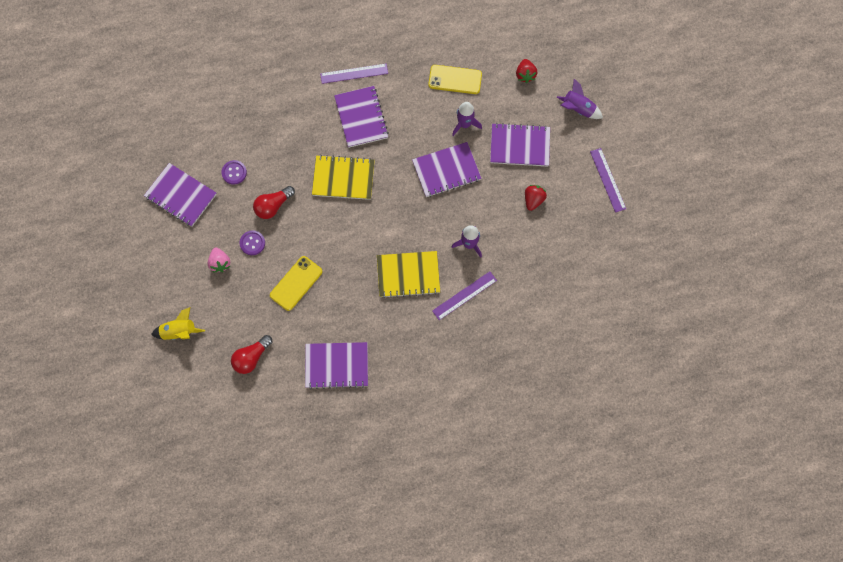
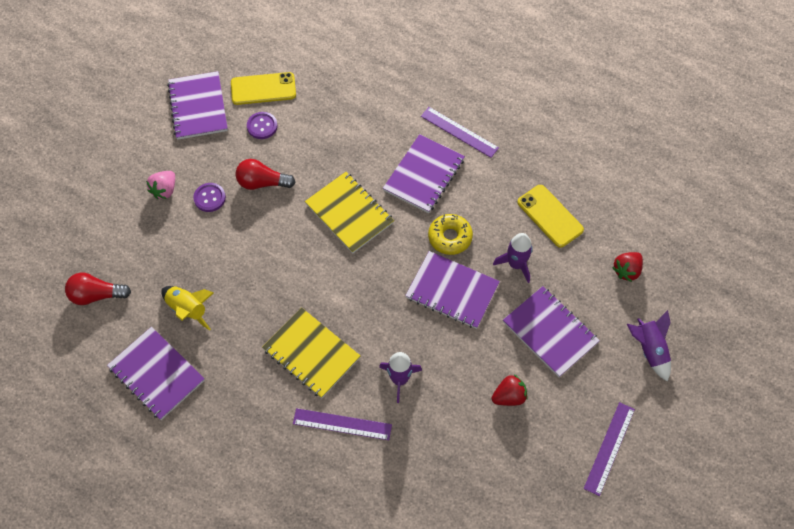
camera: 45 degrees right, 10 degrees down
(179, 331) = (67, 216): yellow rocket -> yellow rocket (188, 309)
(296, 283) = (206, 267): yellow phone -> yellow phone (263, 89)
(414, 141) = (450, 237): none -> yellow donut

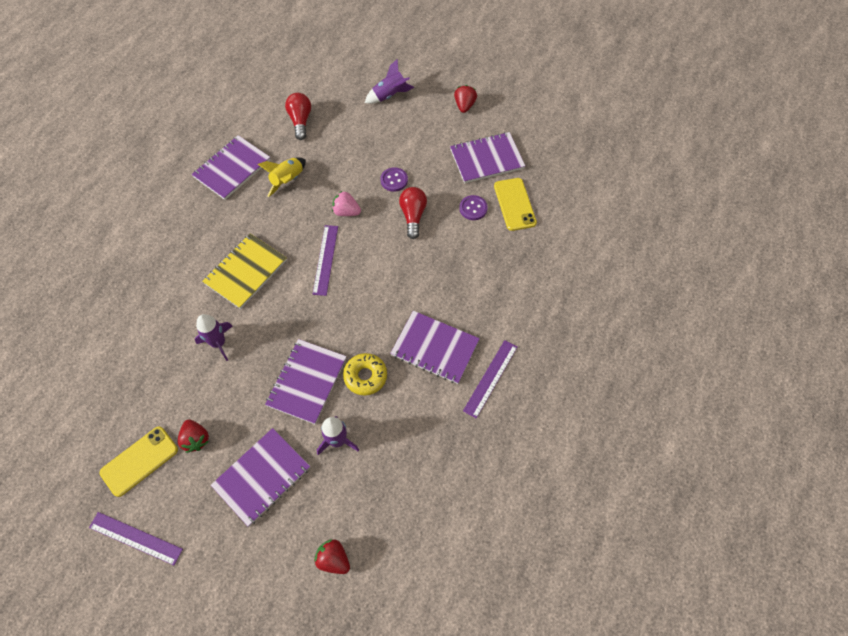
camera: 85 degrees right, 0 degrees up
(115, 120) = (464, 105): none -> red strawberry
(164, 190) = (399, 148): pink strawberry -> pink strawberry (346, 212)
(342, 424) = (180, 301): purple ruler -> purple ruler (325, 259)
(349, 213) = (386, 287): yellow notebook -> none
(550, 216) = (396, 474): yellow phone -> yellow phone (139, 461)
(649, 350) = (239, 583): purple rocket -> purple rocket (389, 95)

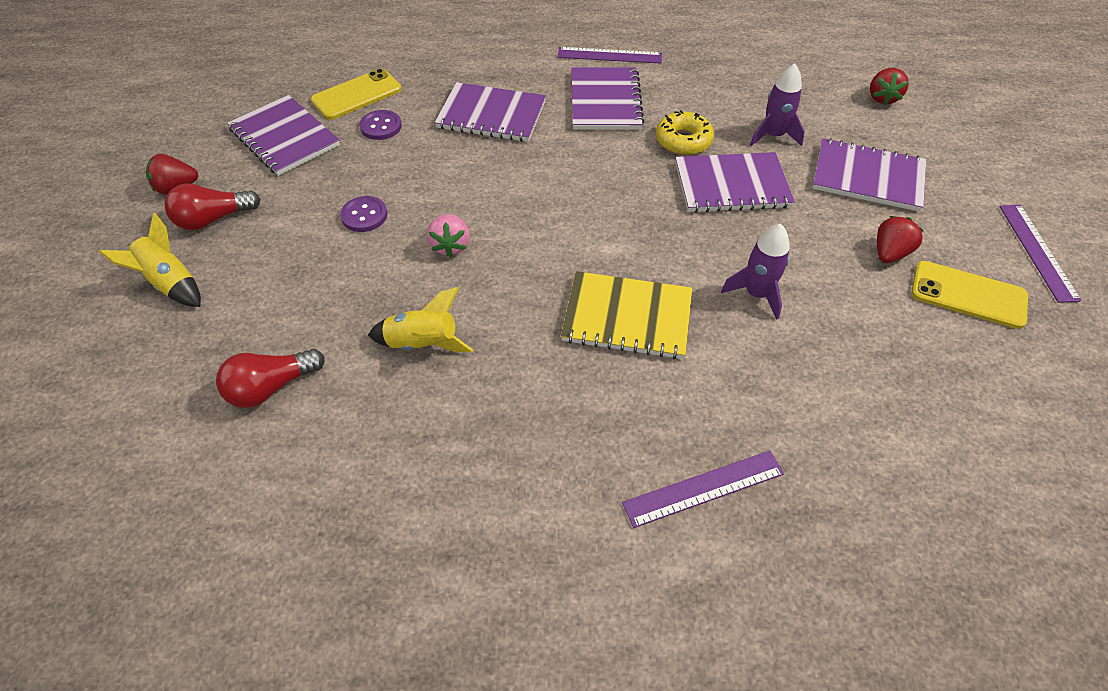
camera: 115 degrees left, 10 degrees down
(232, 168) = (432, 442): purple notebook -> purple notebook (491, 115)
(325, 259) = (547, 236): purple ruler -> purple ruler (703, 488)
(389, 95) = (170, 284): purple rocket -> yellow rocket
(413, 216) = (422, 176): red light bulb -> red light bulb (213, 219)

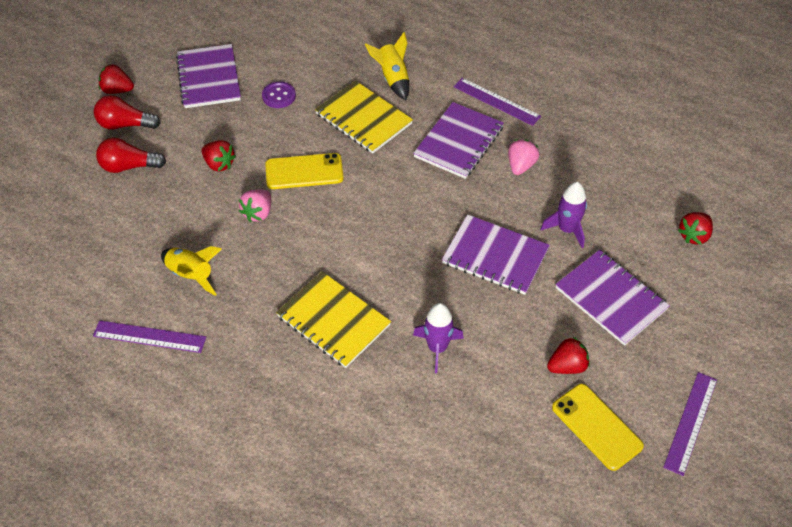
camera: 30 degrees right, 0 degrees up
(170, 284) = (73, 161): yellow rocket -> yellow rocket (393, 79)
(271, 387) = (86, 260): red light bulb -> red light bulb (129, 166)
(357, 95) = (280, 61): yellow phone -> yellow phone (304, 172)
(364, 215) = (219, 164): purple button -> red strawberry
(491, 115) = (363, 119): purple notebook -> yellow notebook
(681, 99) = (521, 166): none -> pink strawberry
(683, 141) = (490, 203): yellow donut -> none
(703, 488) = (288, 456): purple ruler -> purple ruler (149, 336)

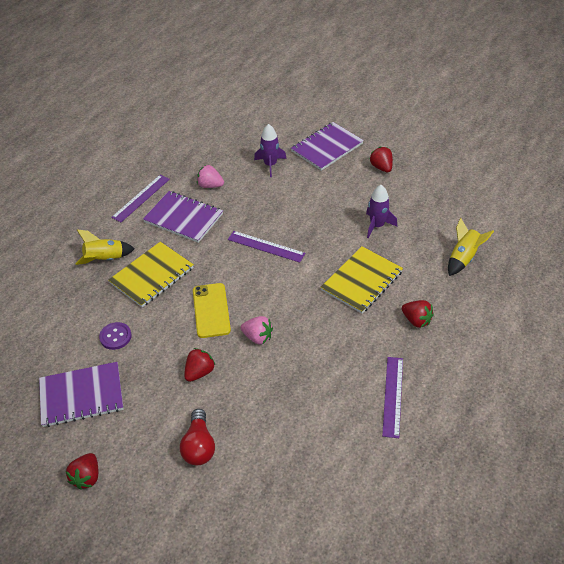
camera: 90 degrees left, 5 degrees down
(125, 125) = (140, 460): red light bulb -> none
(191, 275) = (327, 376): yellow rocket -> yellow rocket (463, 258)
(495, 256) = (296, 198): purple notebook -> none
(597, 426) = (422, 157): yellow phone -> none
(690, 422) = (411, 122): purple ruler -> purple ruler (266, 246)
(694, 236) = (274, 112): red strawberry -> red strawberry (416, 320)

